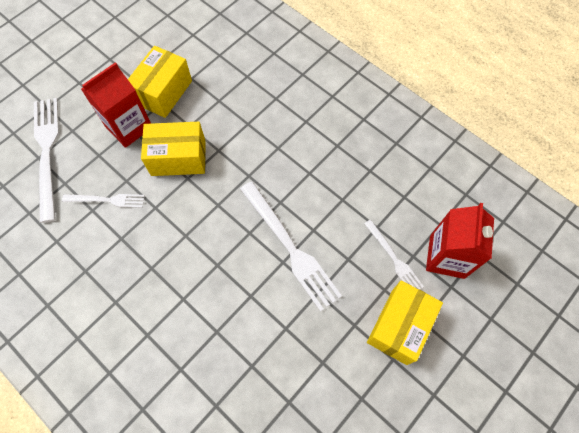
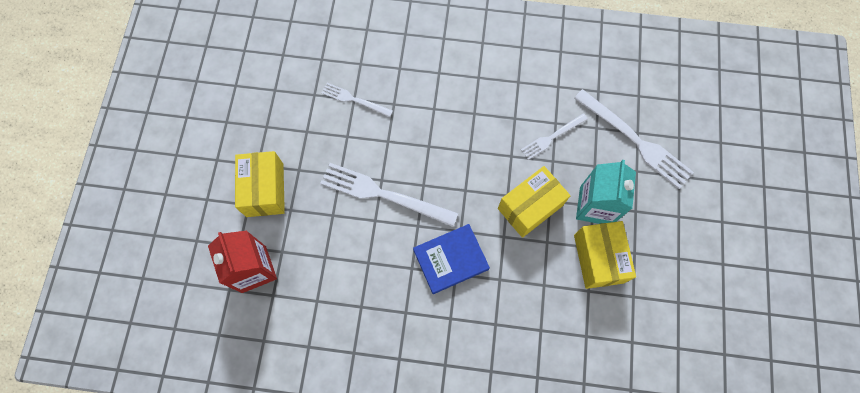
camera: 145 degrees right, 5 degrees up
(129, 127) = (595, 206): red carton -> turquoise carton
(273, 160) = (451, 259): none -> blue book
(393, 258) = (297, 239): white fork -> white fork (354, 100)

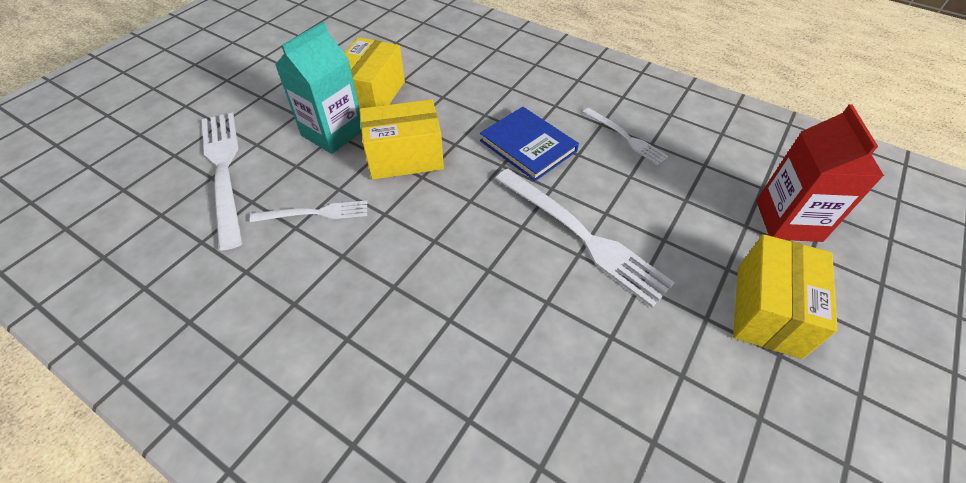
camera: 155 degrees left, 20 degrees down
(354, 100) = (577, 395): white fork -> white fork (625, 137)
(451, 259) = (528, 146): blue book -> blue book turned 45 degrees clockwise

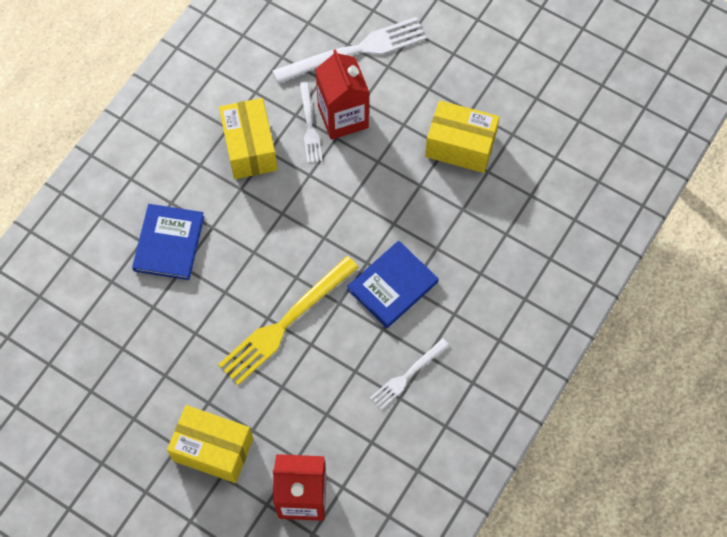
camera: 90 degrees right, 15 degrees up
(312, 182) = (343, 117): none -> red carton
(333, 133) = (405, 122): turquoise carton -> none
(405, 157) = (375, 183): yellow box -> yellow box (250, 148)
(473, 378) = (169, 243): none -> blue book
(581, 236) = (286, 322): white fork -> yellow fork

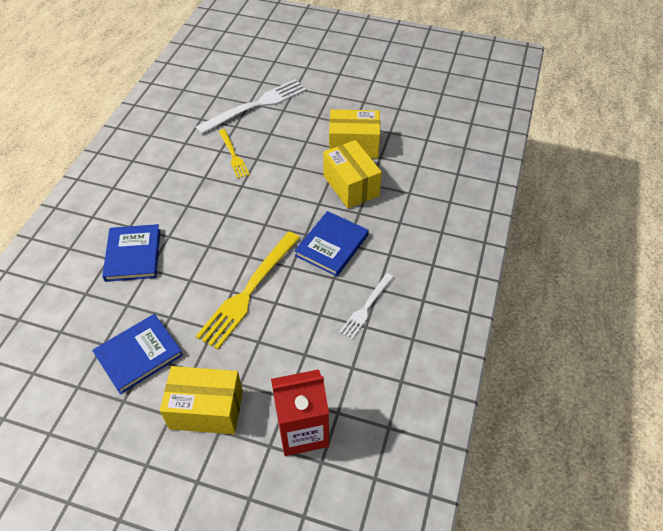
camera: 15 degrees left, 15 degrees down
(156, 370) = (139, 354): none -> blue book
(250, 148) = (189, 178): yellow box -> yellow box (351, 186)
(309, 125) = (233, 155): white fork -> yellow fork
(343, 117) = (258, 145): red carton -> none

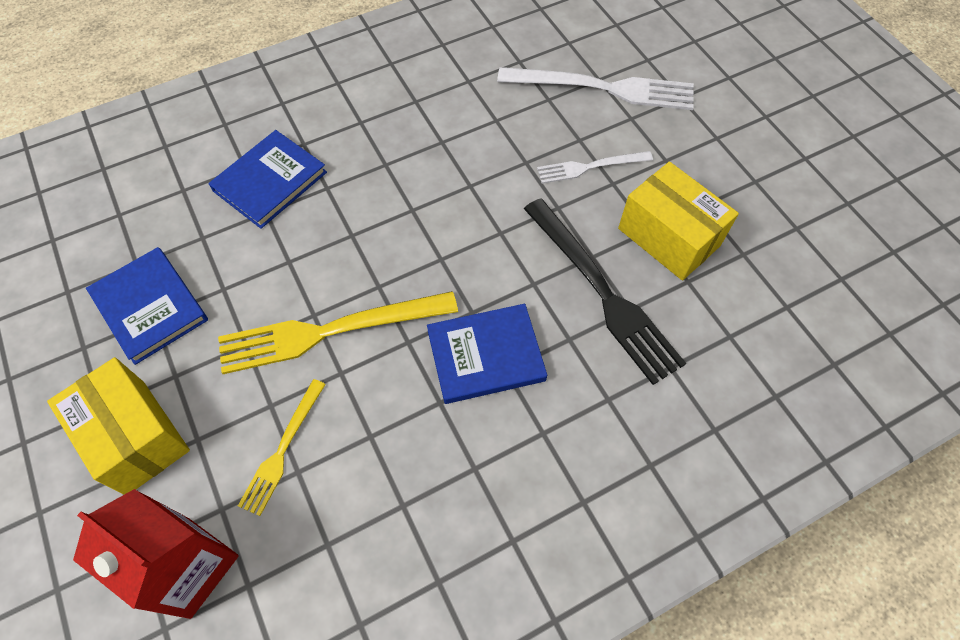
camera: 45 degrees right, 10 degrees up
(139, 354) = (150, 307): blue book -> blue book turned 45 degrees clockwise
(233, 155) = (504, 136): yellow fork -> yellow fork (283, 449)
(351, 186) = (602, 292): yellow box -> black fork
(366, 307) = (432, 480): white fork -> white fork (590, 167)

